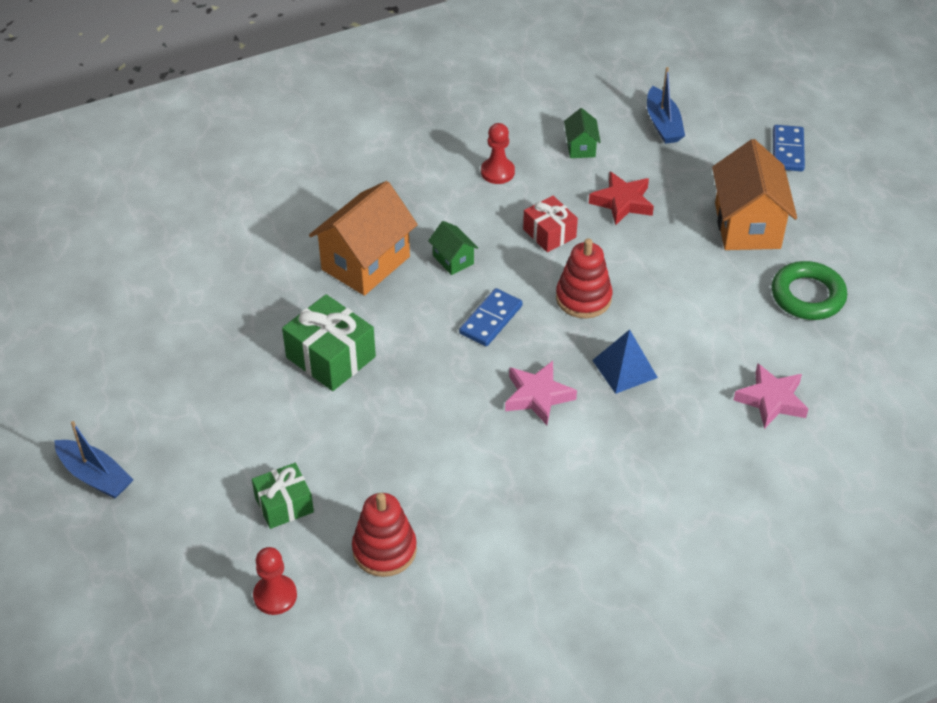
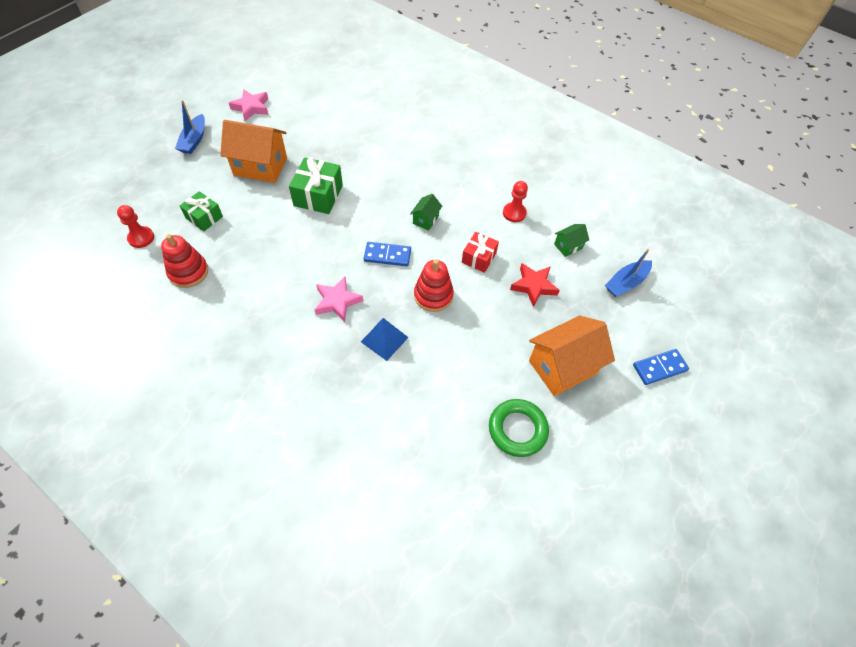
camera: 60 degrees right, 10 degrees up
(365, 263) = (398, 182): orange house -> orange house (260, 166)
(771, 400) = (401, 438): pink star -> pink star (251, 107)

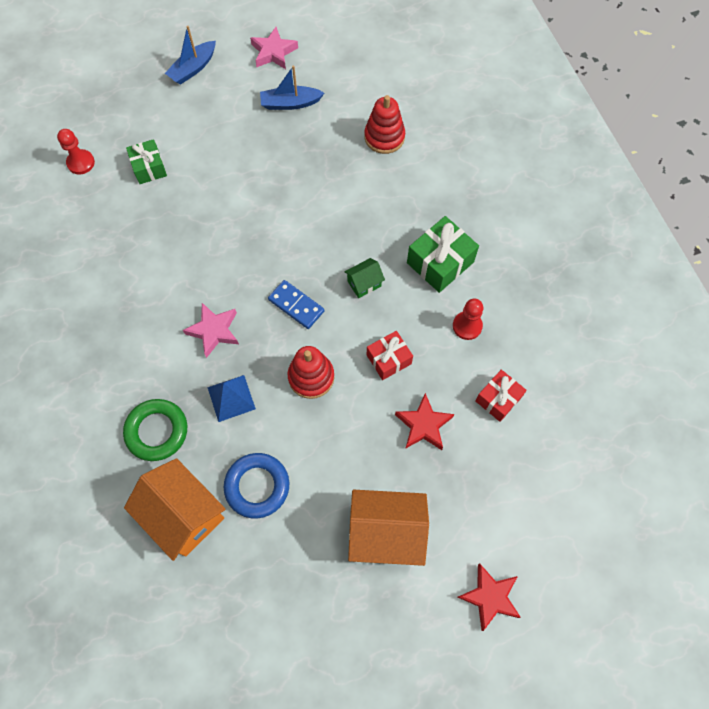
camera: 35 degrees right, 10 degrees up
(188, 272) = (100, 223): red stacking toy -> red stacking toy (384, 137)
(260, 166) = (238, 133): orange house -> orange house (184, 515)
(318, 195) = (273, 197): green gift -> green gift (440, 262)
(449, 388) = (257, 486): none -> blue ring
(517, 429) = (292, 569): green ring -> green ring (157, 431)
(568, 246) = (498, 399): green house -> red gift
(626, 283) = (530, 479): blue boat -> blue boat (290, 103)
(659, 368) = (489, 597): blue domino -> red star

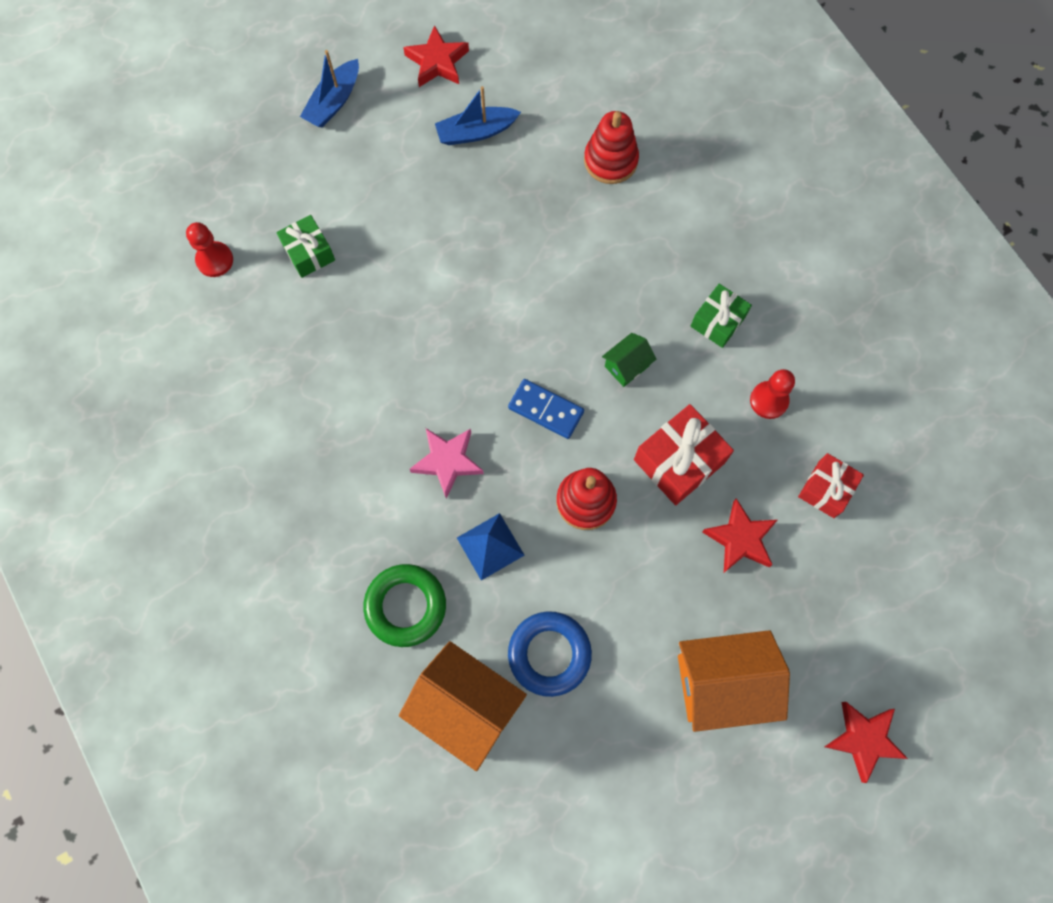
camera: 10 degrees left, 5 degrees up
(273, 52) = (437, 62): pink star -> red star
(389, 359) = (679, 461): red gift -> red gift, size x1.54
(440, 262) = (718, 321): green gift -> green gift, size x0.65

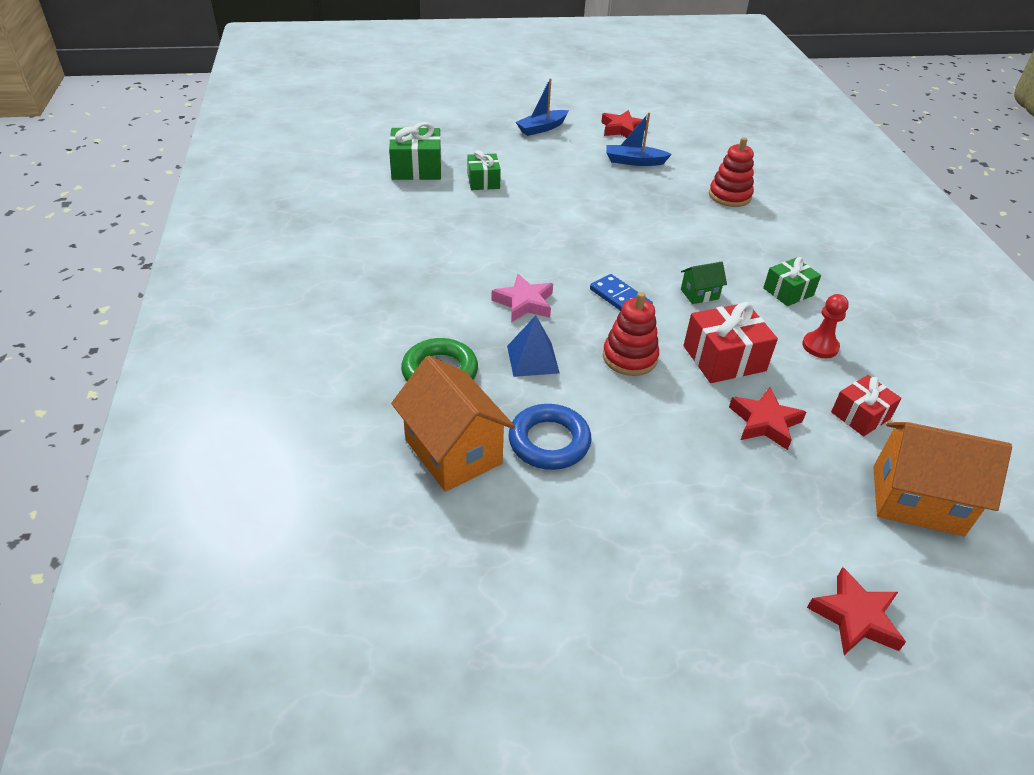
camera: 20 degrees right, 30 degrees down
(215, 260) = (416, 168): red pawn -> green gift
(722, 683) = (710, 518): orange house -> orange house (917, 500)

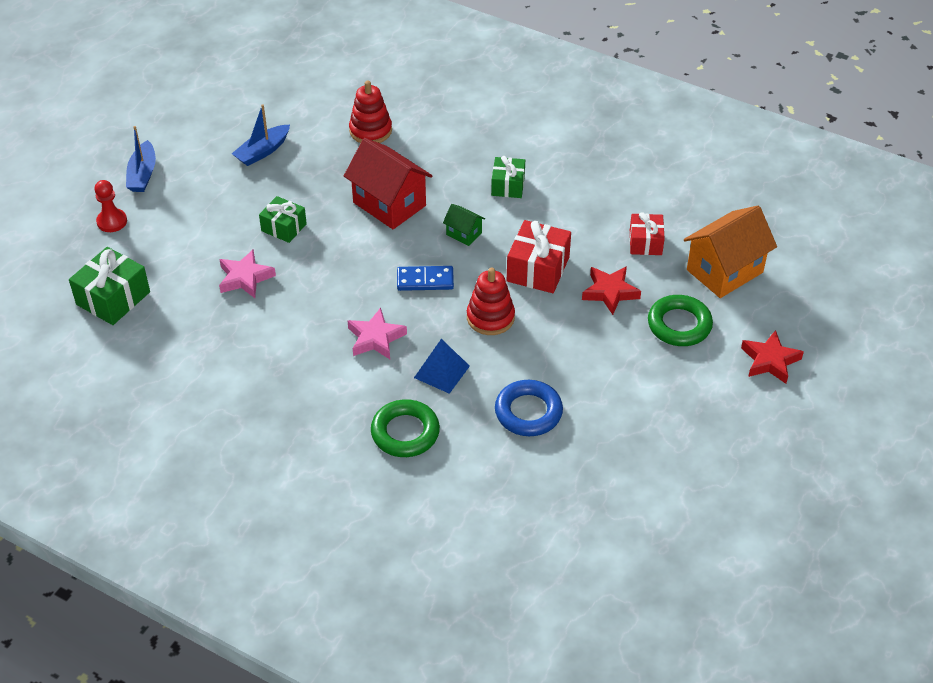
camera: 50 degrees left, 5 degrees up
(453, 452) = (491, 469): orange house -> none
(483, 181) = (185, 265): green gift -> green gift (284, 227)
(505, 211) = (245, 278): none -> pink star
(622, 129) = (205, 125): red star -> none
(672, 240) = (389, 204): none -> red house
(699, 294) = (464, 234): green house -> green house turned 75 degrees counterclockwise
(796, 501) = (679, 325): none -> green ring
(820, 346) = (573, 212): red pawn -> red pawn (112, 221)

